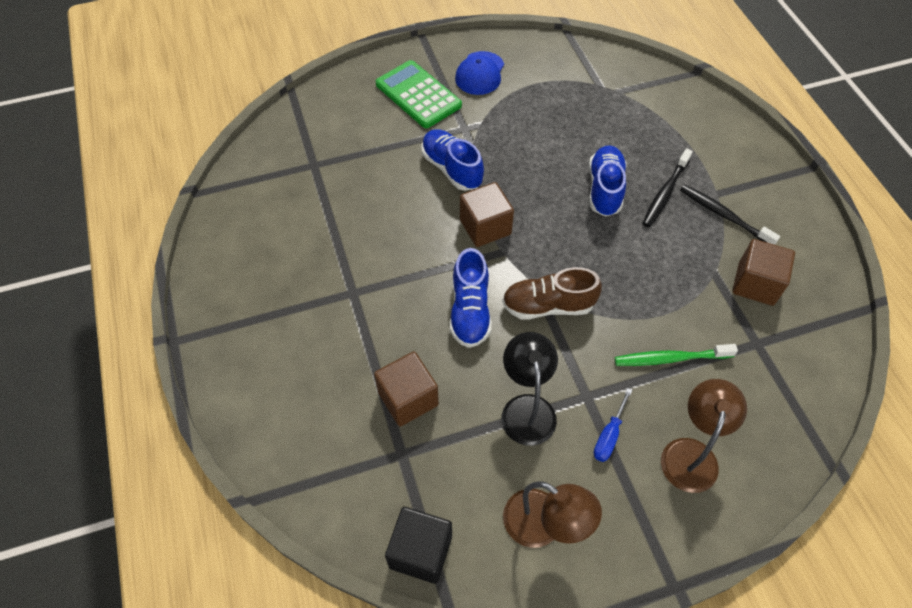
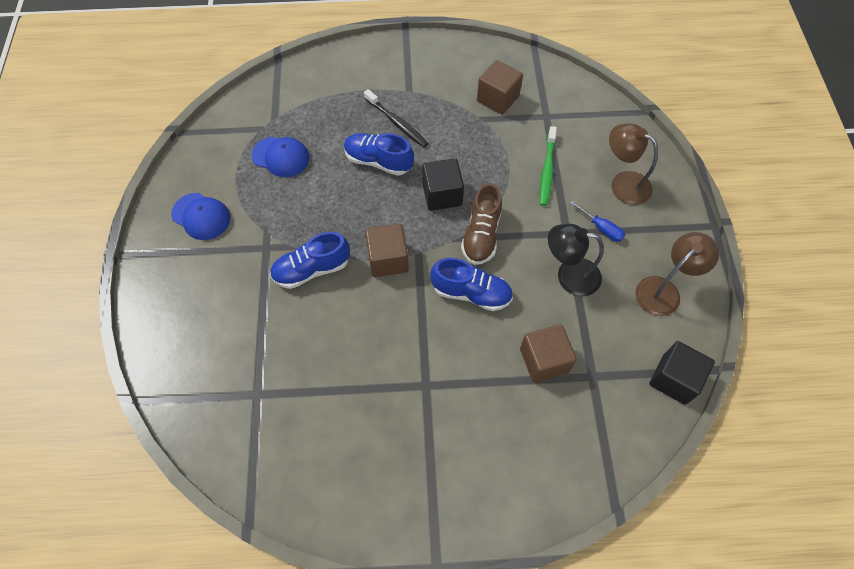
camera: 75 degrees left, 5 degrees up
(418, 95) = (204, 277): green calculator -> none
(572, 109) = (281, 157): none -> blue cap
(586, 257) = (442, 194): none -> black cube
(724, 216) = (431, 94): black toothbrush -> none

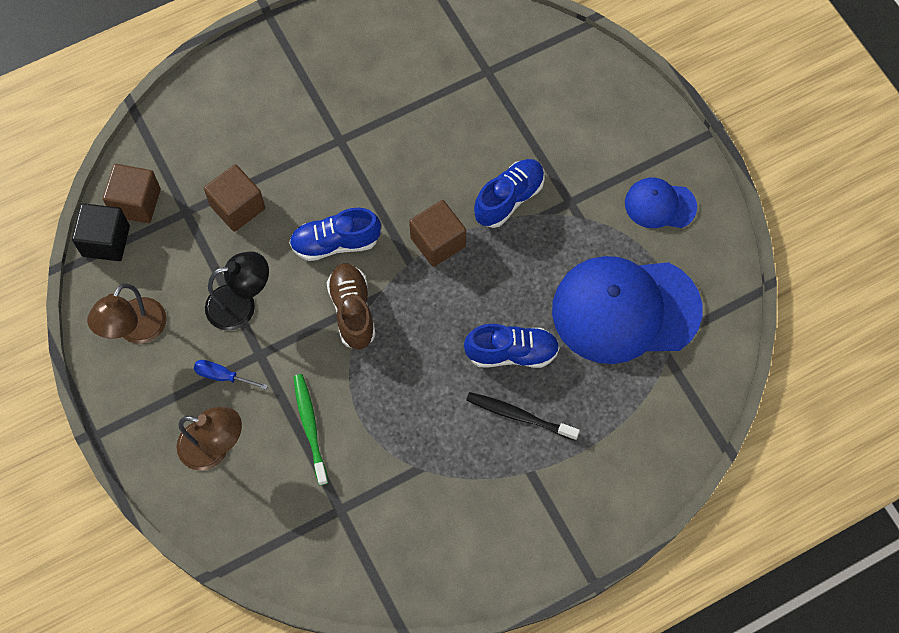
camera: 155 degrees right, 5 degrees up
(281, 157) = (625, 310): blue cap -> blue cap, size x2.02
(442, 194) = (418, 341): black cube -> none
(497, 98) = (412, 510): brown cube -> brown cube (136, 202)

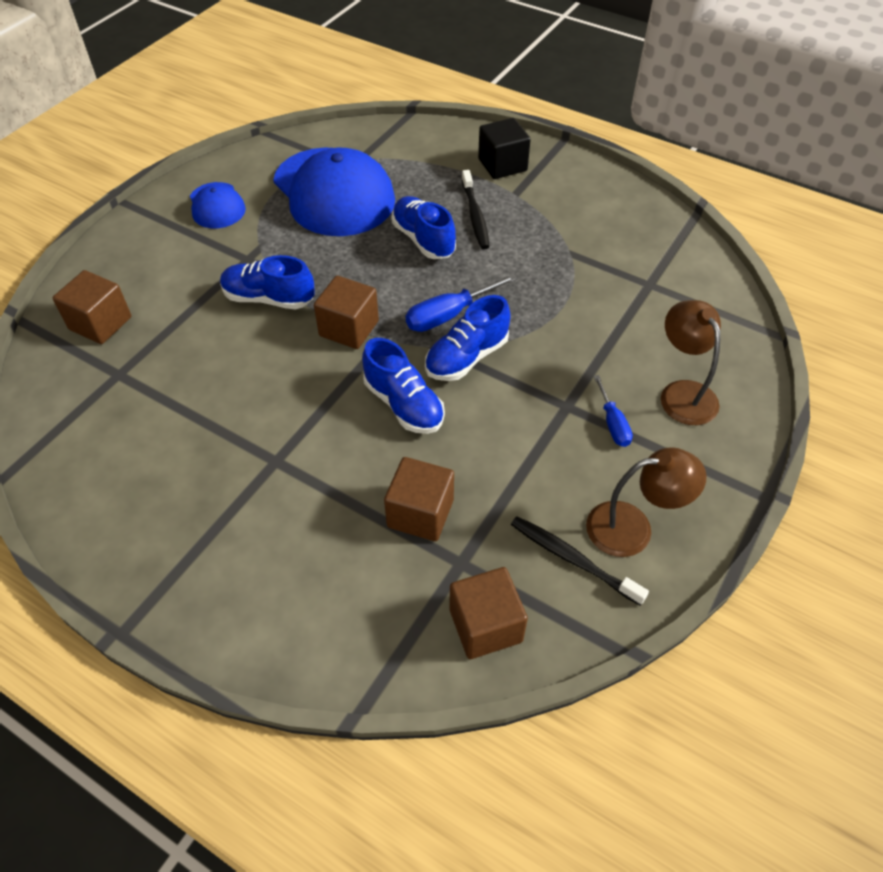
camera: 120 degrees left, 15 degrees down
(106, 241) = (557, 628): black cube -> black cube (502, 165)
(141, 278) = (573, 560): none -> black toothbrush
(241, 304) = (529, 448): black lamp -> none
(310, 427) = (601, 335): green toothbrush -> none
(352, 311) = (466, 357): brown shoe -> blue shoe
(406, 323) = (449, 315): none -> blue screwdriver
(551, 74) = (100, 323): none -> brown cube

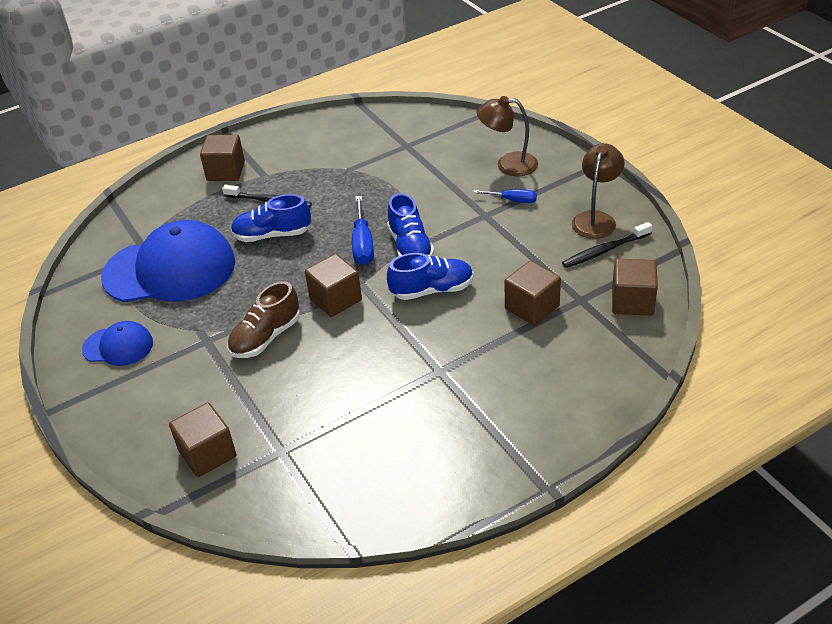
camera: 60 degrees left, 10 degrees down
(269, 298) = (266, 337): blue shoe -> brown shoe
(502, 165) = (226, 171): black cube -> brown cube

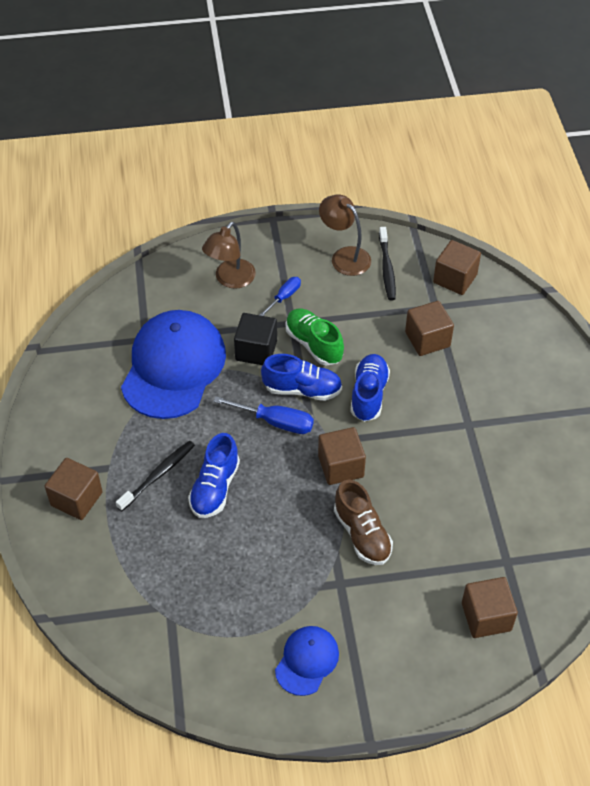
camera: 70 degrees left, 10 degrees up
(170, 269) = (214, 589): blue cap -> blue cap (173, 367)
(437, 206) = (256, 350): none -> black cube
(469, 236) = (314, 344): none -> green shoe

